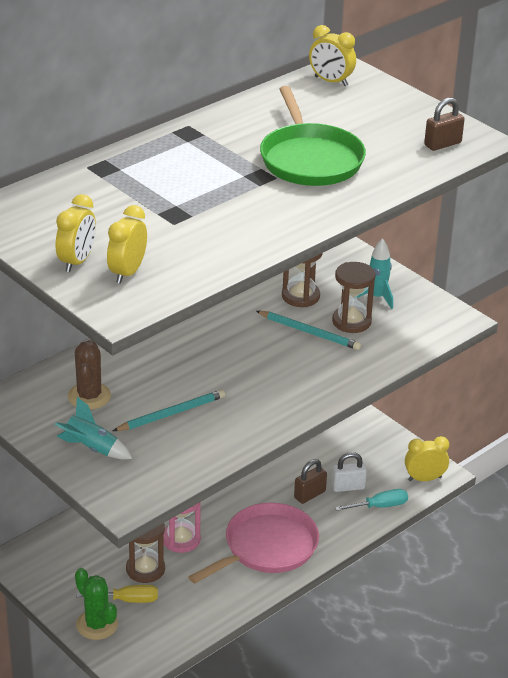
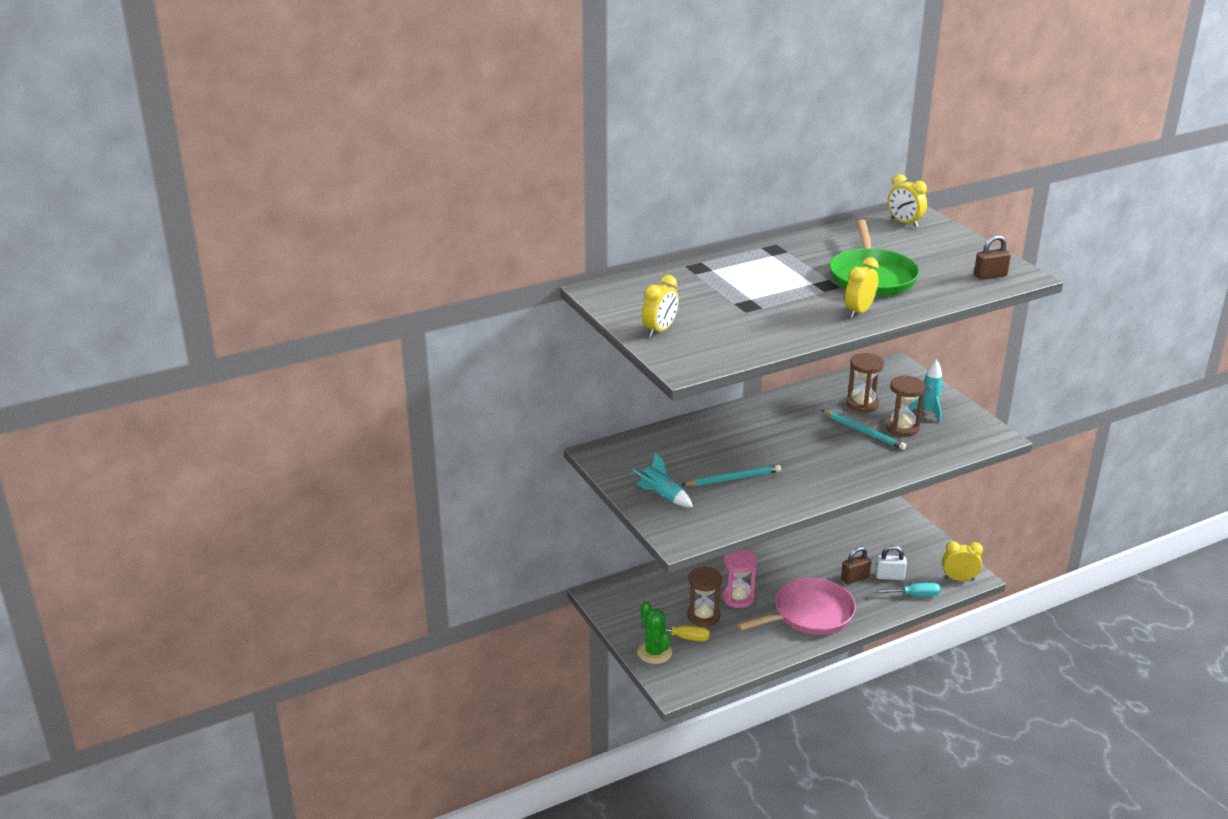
camera: 15 degrees right, 5 degrees down
(89, 396) = (668, 458): brown cactus -> none
(127, 272) = (698, 342): yellow clock -> yellow clock (859, 312)

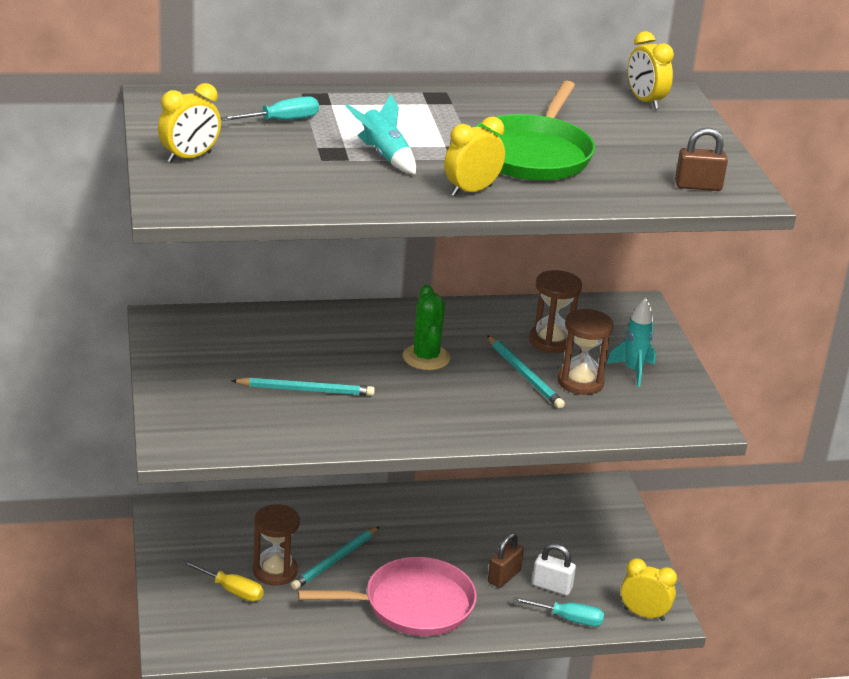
camera: 15 degrees right, 0 degrees up
(654, 652) = (182, 598): green cactus -> green cactus (426, 357)
(661, 496) = (198, 388): turquoise rocket -> turquoise rocket (384, 156)
(692, 289) = (281, 121): none -> turquoise screwdriver
(738, 598) = (335, 561): pink hourglass -> turquoise pencil
(855, 578) = (504, 576): brown padlock -> brown padlock turned 45 degrees counterclockwise

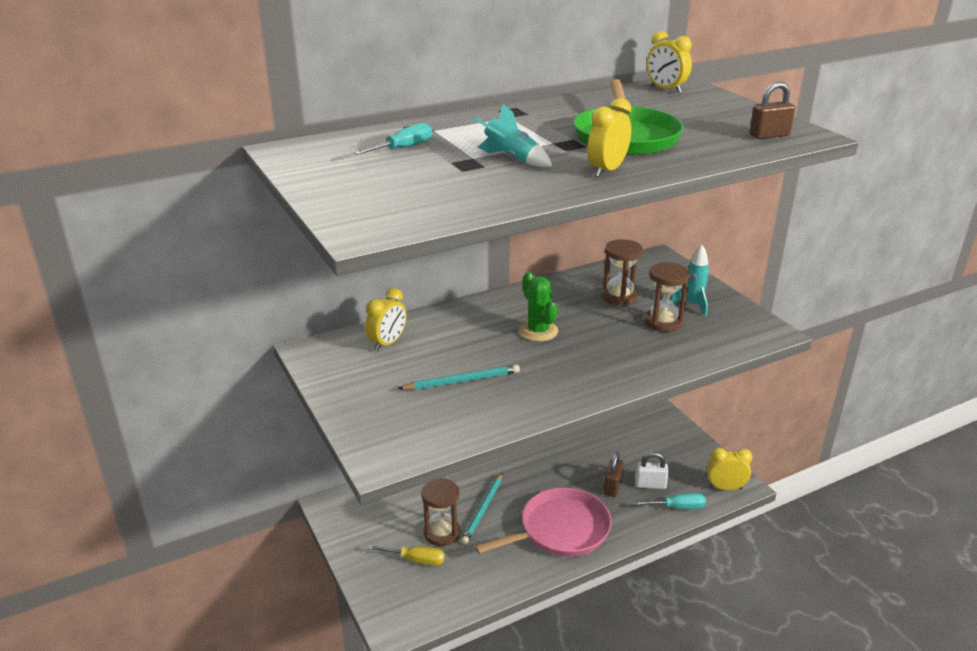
camera: 15 degrees left, 0 degrees up
(189, 157) = (345, 190): yellow clock -> yellow clock (387, 343)
(525, 375) = (620, 327): turquoise pencil -> none

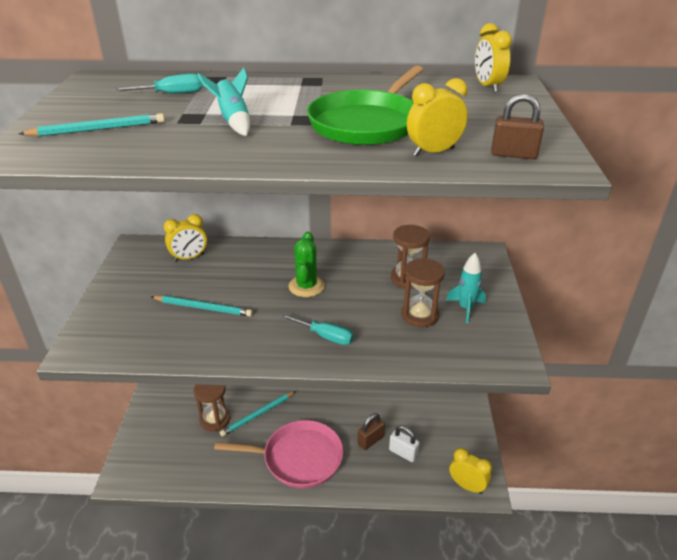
camera: 30 degrees right, 5 degrees up
(399, 192) = (98, 129): none -> turquoise pencil
(416, 560) = (180, 432): yellow screwdriver -> none
(607, 170) = (289, 151): yellow clock -> yellow clock (433, 152)
(677, 507) = (408, 484): turquoise screwdriver -> turquoise screwdriver (325, 336)

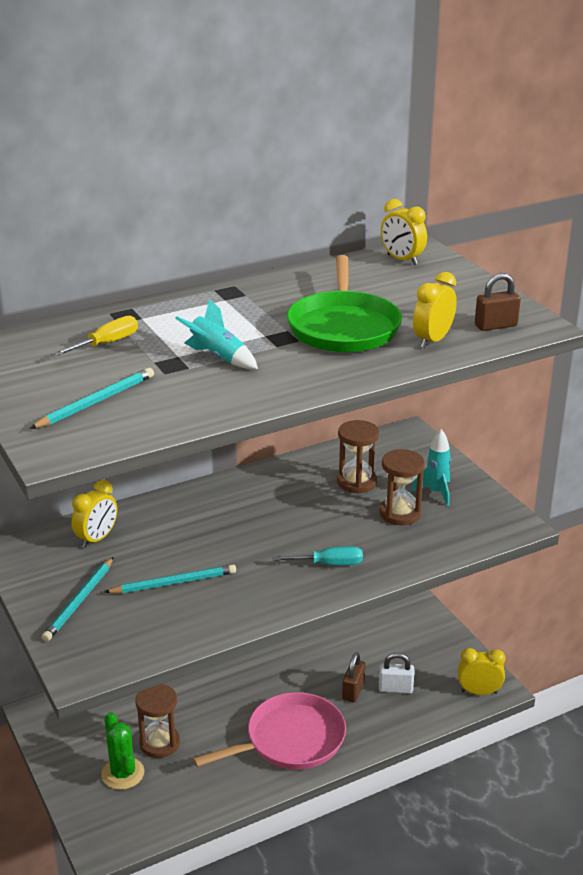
camera: 30 degrees left, 5 degrees down
(171, 94) = (107, 343): turquoise screwdriver -> yellow screwdriver
(258, 415) = (207, 717): turquoise pencil -> turquoise pencil (79, 601)
(306, 286) = (262, 524): green cactus -> green cactus (123, 773)

